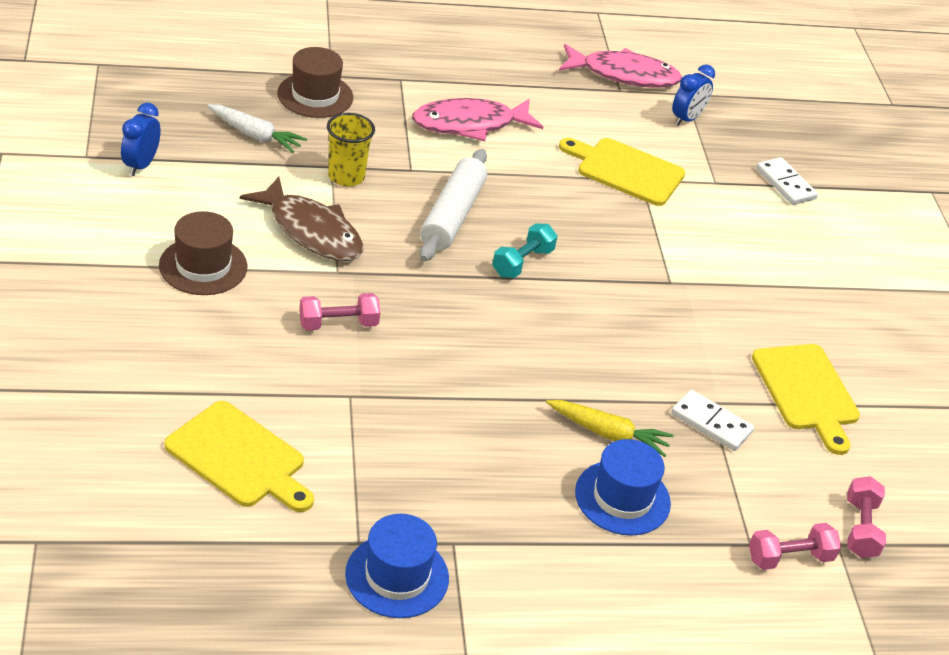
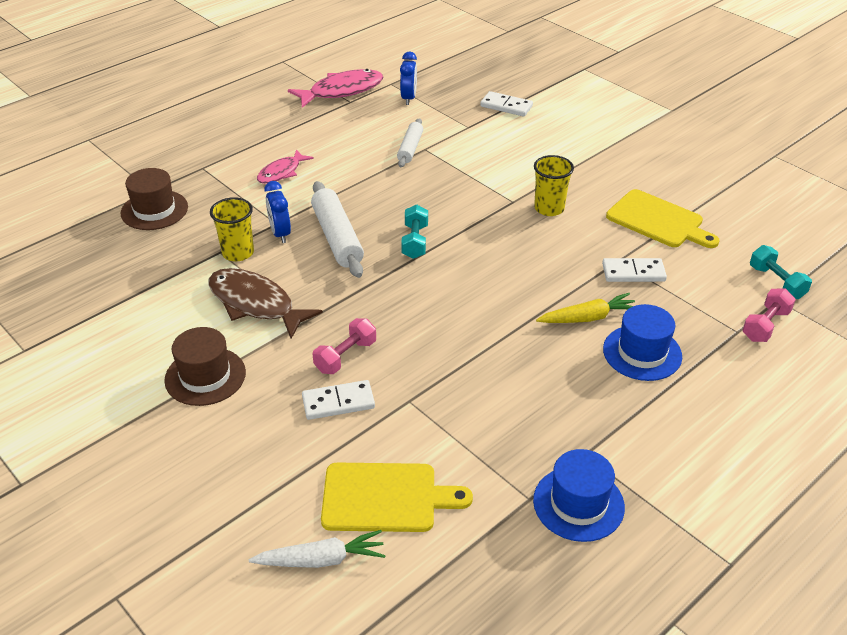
camera: 30 degrees left, 0 degrees up
(141, 165) = (76, 331): blue clock -> blue clock (280, 234)
(255, 135) = (141, 261): white carrot -> white carrot (321, 559)
(288, 358) = (338, 402): none -> white domino
(311, 231) = (255, 304): brown fish -> brown fish turned 150 degrees counterclockwise
(470, 124) = (281, 172): pink fish -> pink fish, size x0.61
(626, 171) = (410, 148): yellow cutting board -> white rolling pin
(700, 311) = (549, 208): none -> yellow cup
(860, 528) = (776, 282): pink dumbbell -> turquoise dumbbell

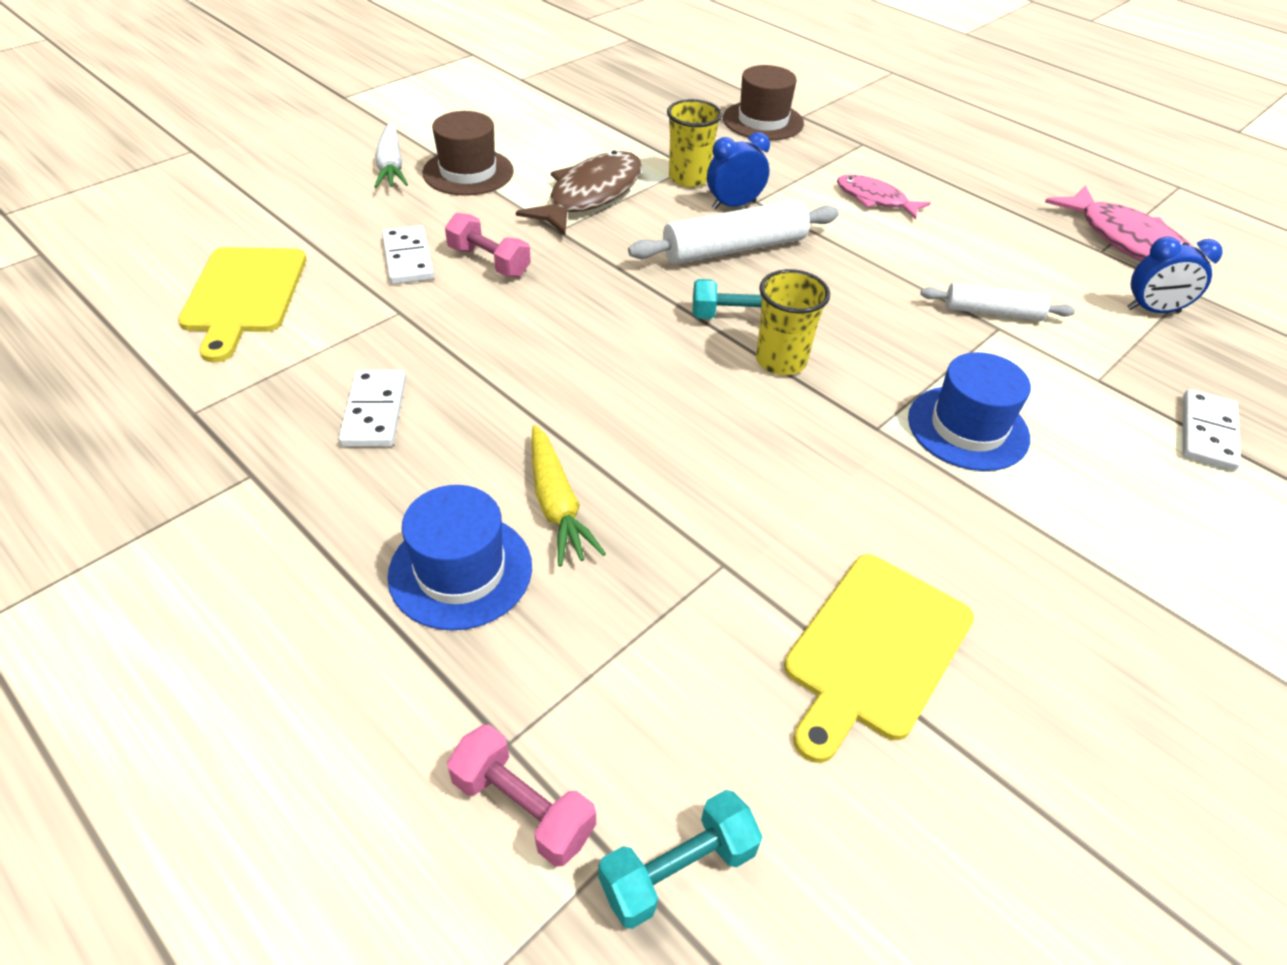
camera: 85 degrees right, 5 degrees up
(321, 559) = (176, 254): white carrot -> white carrot (391, 166)
(549, 208) = (869, 475): yellow cup -> yellow cup (781, 361)
(578, 503) = (163, 460): blue hat -> blue hat (968, 428)
(633, 272) = (688, 584): white domino -> white domino (375, 412)

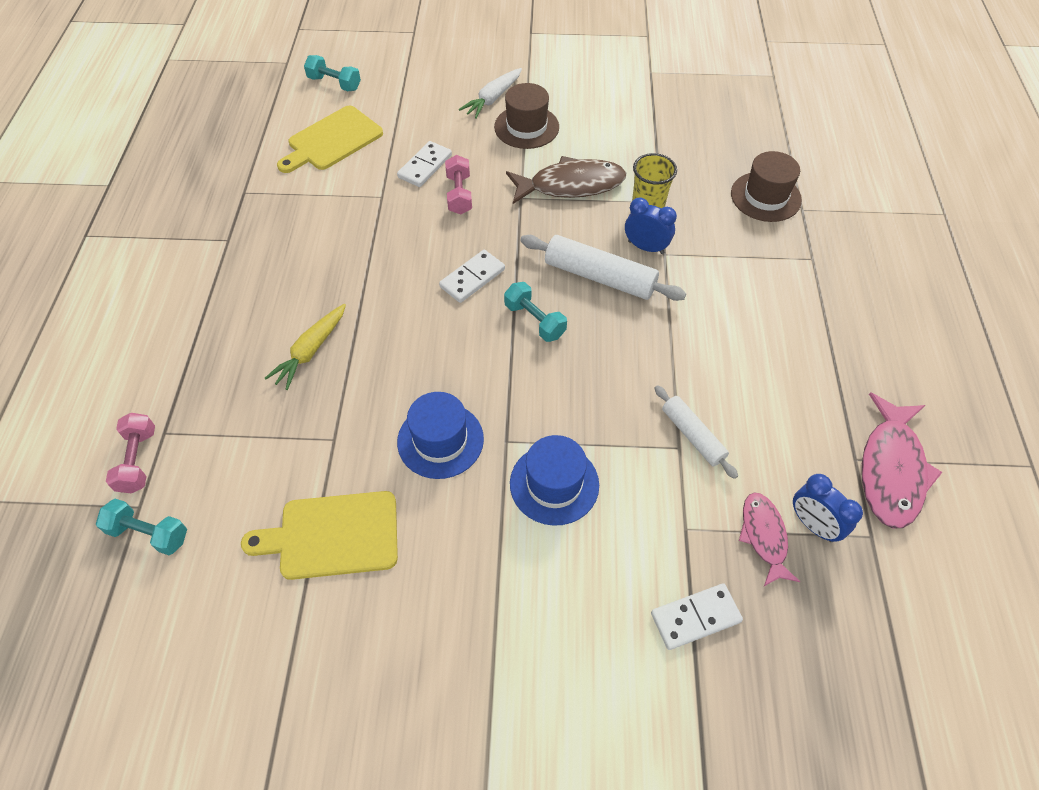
camera: 50 degrees right, 10 degrees up
(155, 241) = (334, 83): none -> turquoise dumbbell
(375, 412) = (305, 245): white domino -> white domino (472, 278)
(460, 570) = (239, 348): blue hat -> blue hat (440, 440)
(781, 361) = (517, 364): yellow cup -> none
(875, 199) = (747, 305): pink fish -> pink fish (763, 536)

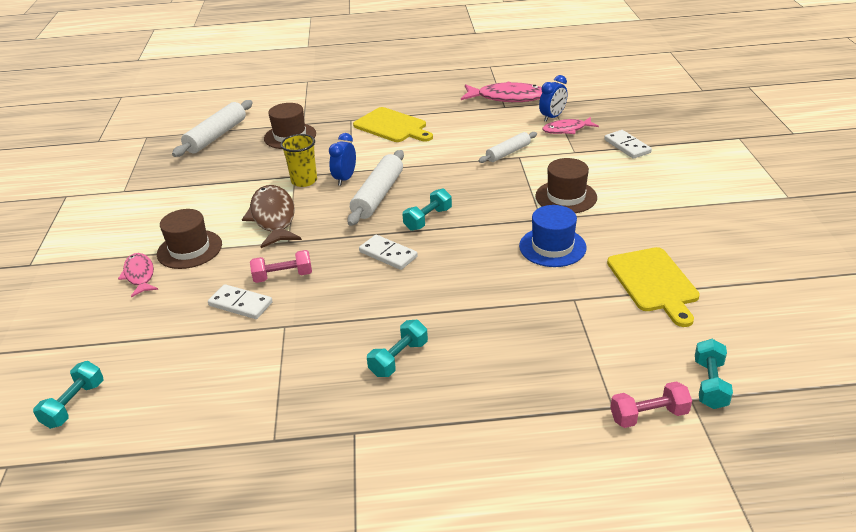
camera: 95 degrees left, 20 degrees down
(302, 275) = (399, 358): none -> turquoise dumbbell
(311, 351) = (490, 332): yellow carrot -> none
(332, 140) = (187, 382): yellow cutting board -> yellow cutting board (392, 126)
(492, 99) = (139, 275): white carrot -> pink fish
(554, 484) = (566, 197): blue hat -> brown hat
(770, 131) = (216, 136): none -> white rolling pin

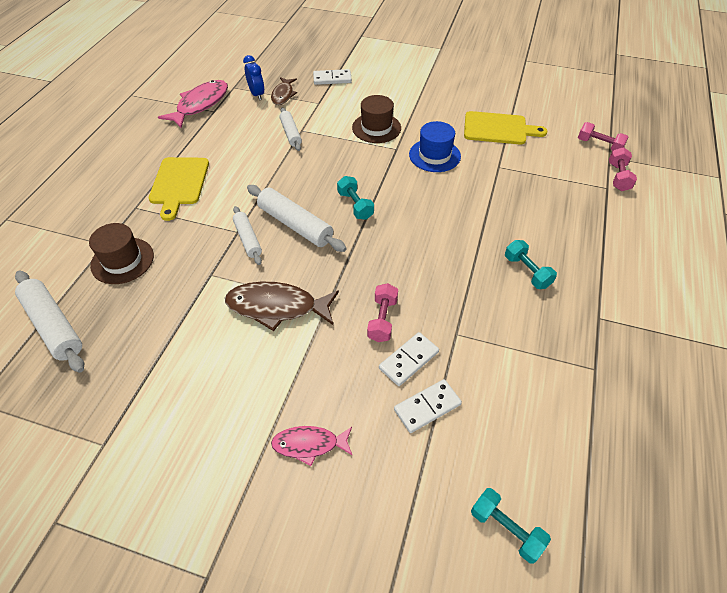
camera: 70 degrees left, 15 degrees up
(189, 249) = (288, 389): brown hat -> none
(304, 181) = (226, 269): yellow cup -> none
(345, 179) = (248, 239): blue clock -> white rolling pin
(388, 254) = (391, 242): white domino -> white domino (427, 407)
(392, 126) = (179, 183): yellow cutting board -> yellow cutting board turned 120 degrees clockwise
(567, 130) = (283, 95): pink fish -> brown fish
(710, 384) = (599, 145): turquoise dumbbell -> pink dumbbell

